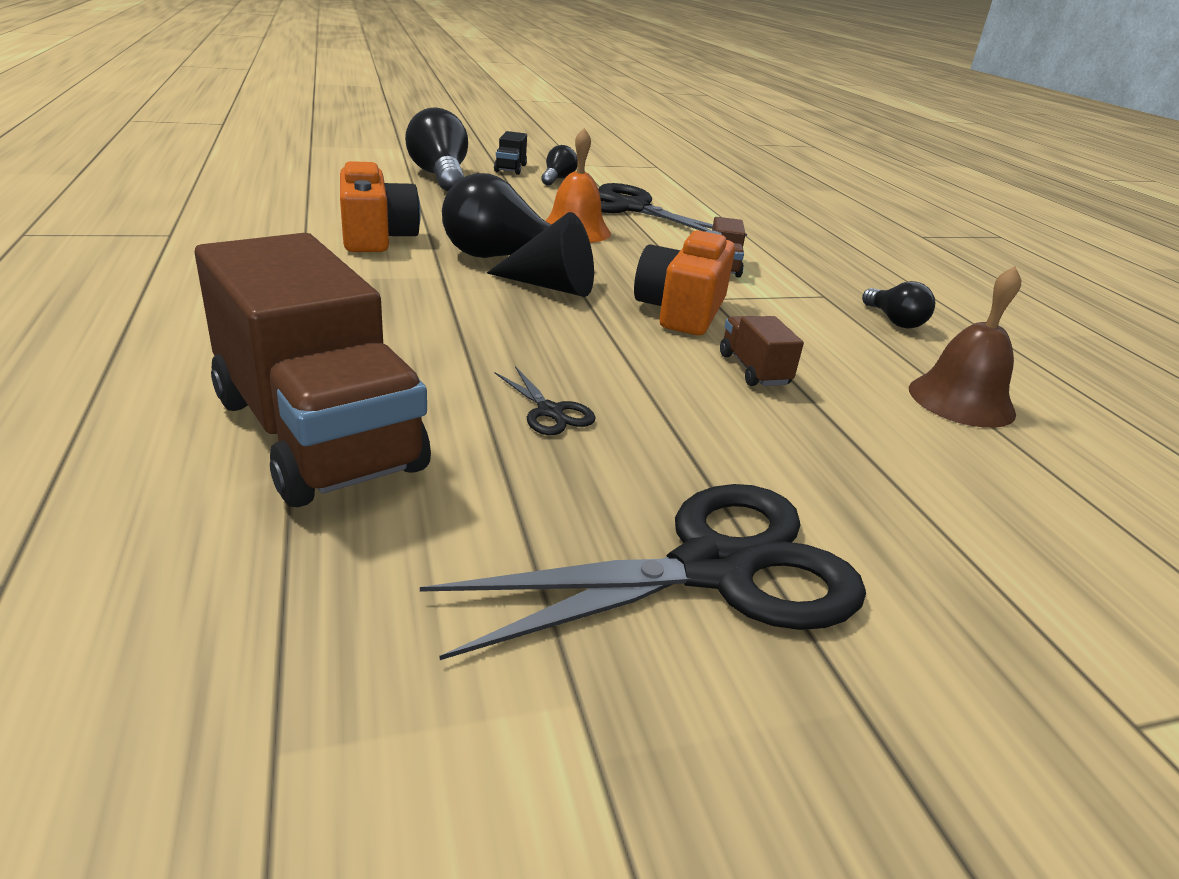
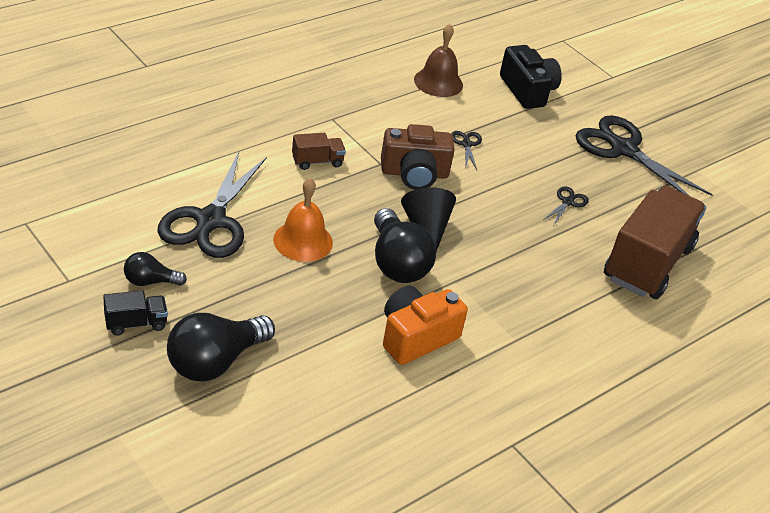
camera: 115 degrees left, 10 degrees up
(681, 311) = (414, 173): orange camera -> brown camera
(753, 370) = (466, 144): brown truck -> black scissors
(894, 321) = (351, 94): black light bulb -> none
(969, 501) = (527, 91): none -> black camera

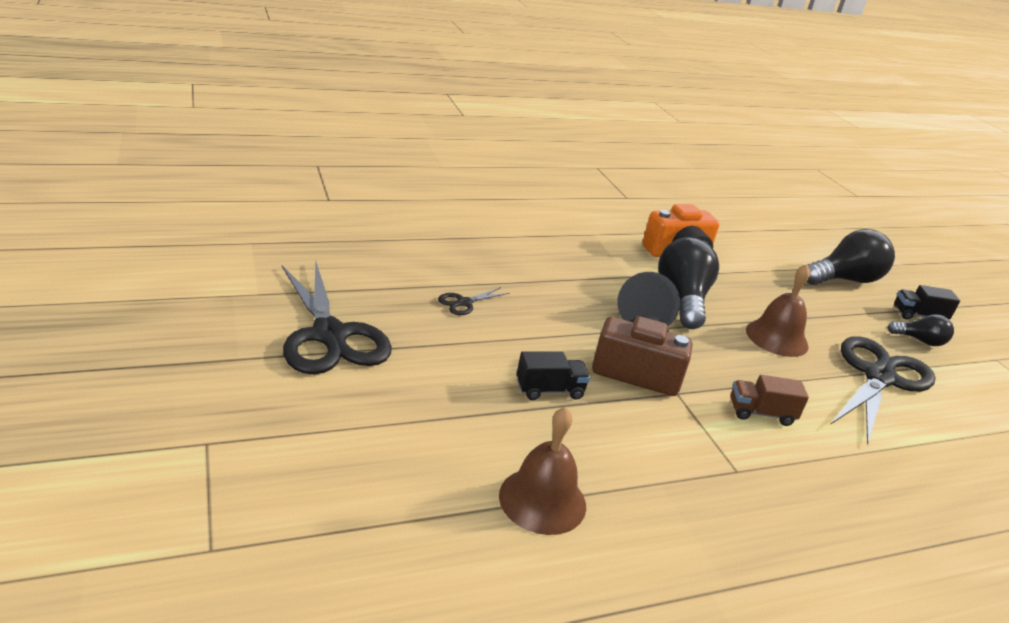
camera: 160 degrees left, 10 degrees down
(303, 241) = (776, 338): orange bell -> brown bell
(466, 144) = (549, 390): black scissors -> black truck
(527, 91) = (393, 450): black camera -> none
(647, 263) = (427, 243): brown truck -> none

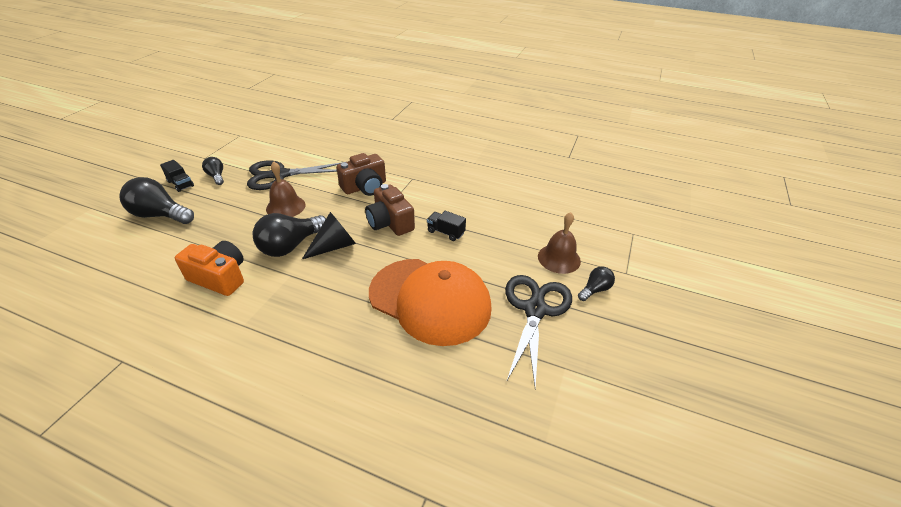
camera: 135 degrees left, 10 degrees up
(255, 392) = (595, 290): none -> black light bulb
(464, 303) = (430, 300): black scissors -> orange cap
(542, 500) = (499, 200): brown bell -> brown bell (559, 258)
(760, 413) = (365, 187): brown truck -> brown camera

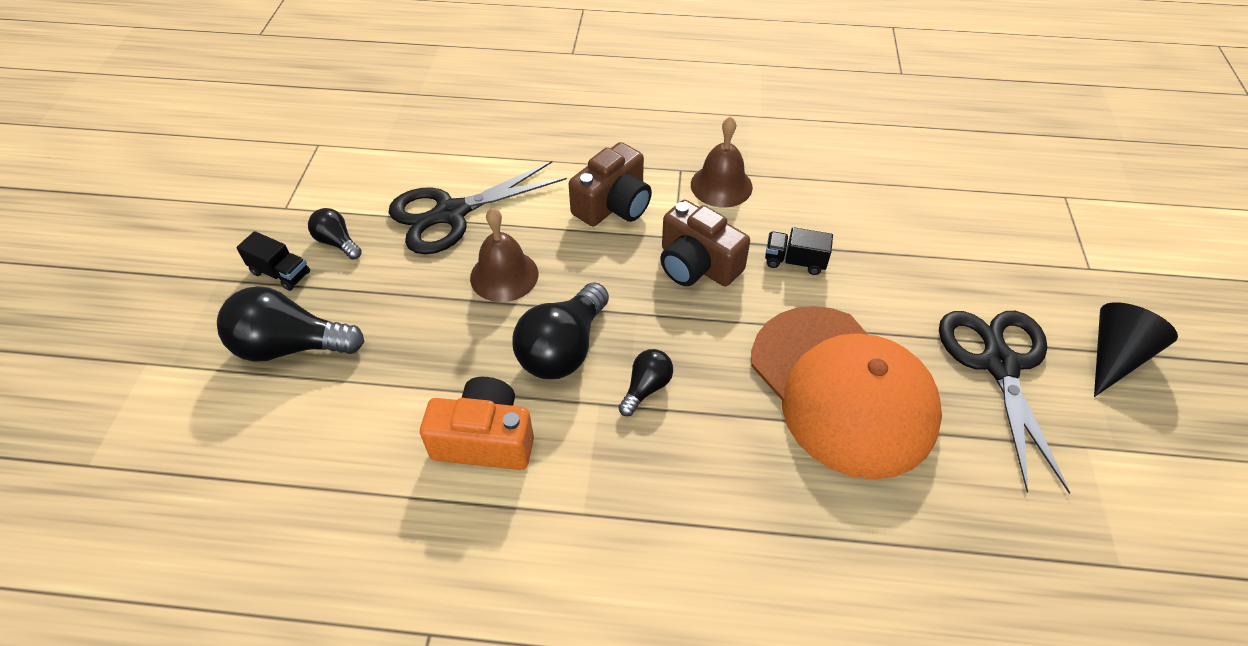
camera: 15 degrees left, 10 degrees up
(334, 246) = (635, 331): black cone -> black cone (1114, 356)
(430, 300) = (842, 389): orange cap -> orange cap turned 45 degrees clockwise
(559, 258) = (985, 267): brown bell -> brown bell (721, 185)
(595, 290) = (1062, 308): black light bulb -> black light bulb (646, 388)

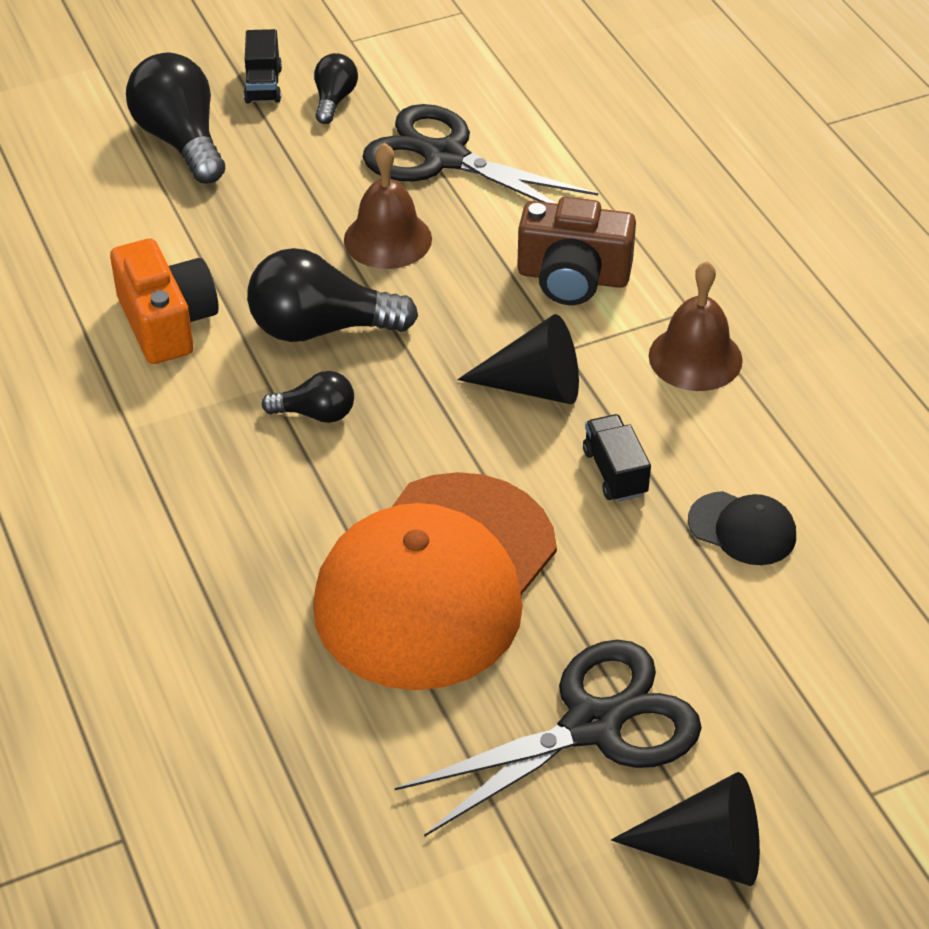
camera: 60 degrees right, 5 degrees down
(697, 265) = (534, 386): brown camera -> black cone
(870, 228) = (742, 529): none -> black cap

